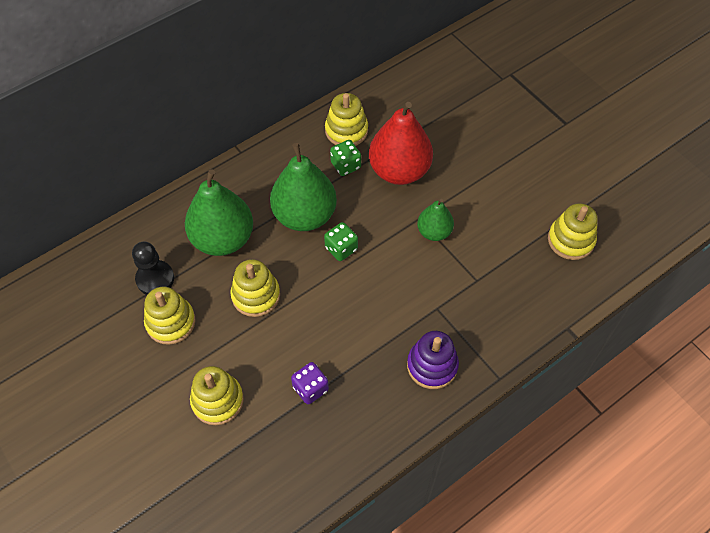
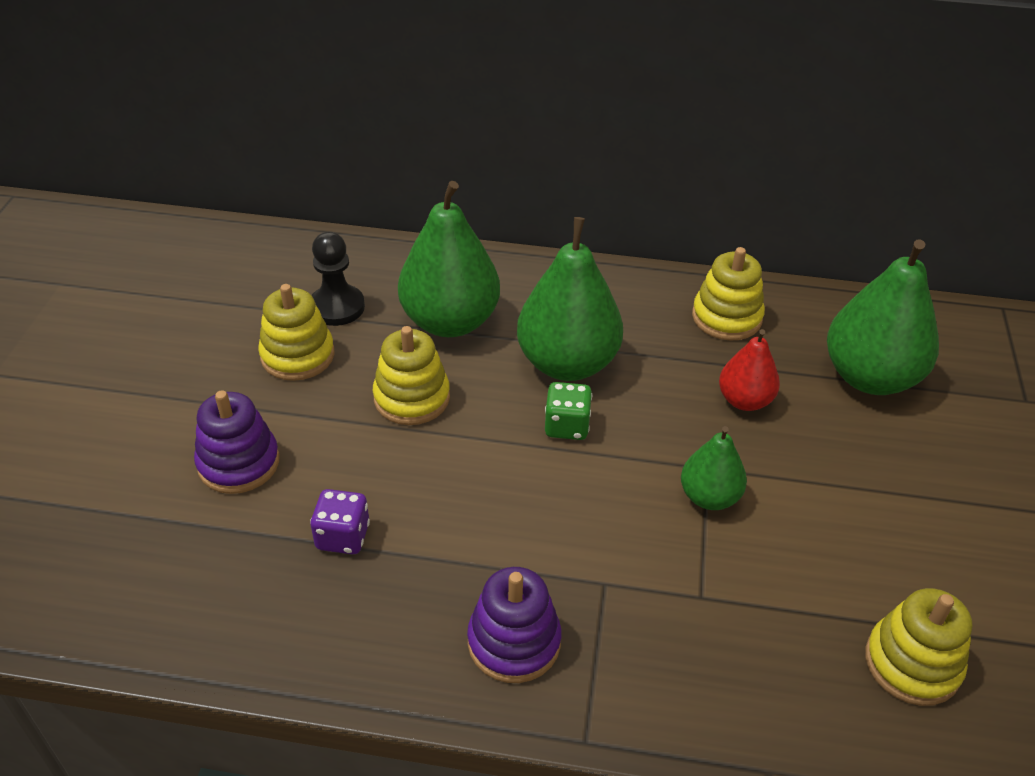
camera: 45 degrees right, 15 degrees down
(217, 400) = (238, 463): yellow stacking toy -> purple stacking toy
(345, 165) = (681, 349): green dice -> none
(399, 171) = (744, 400): red pear -> red pear, size x0.55
(435, 115) = (870, 377): none -> green pear

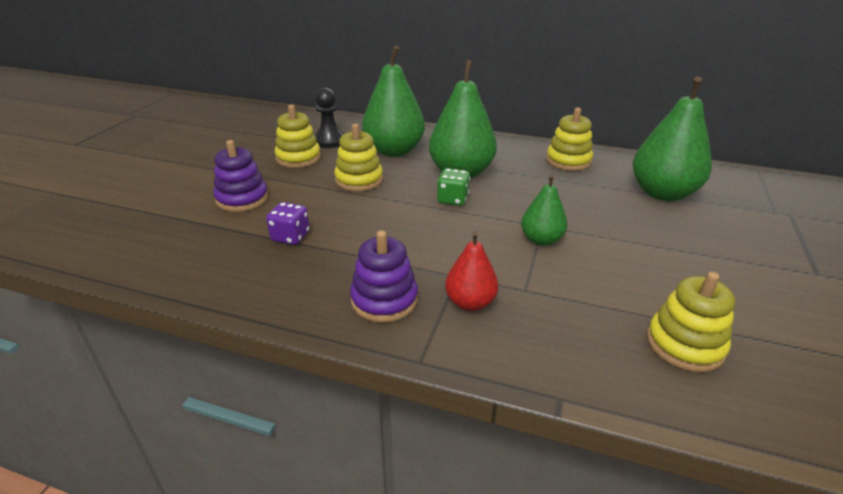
camera: 10 degrees right, 10 degrees down
(744, 400) = (574, 197): red pear -> red pear (470, 303)

